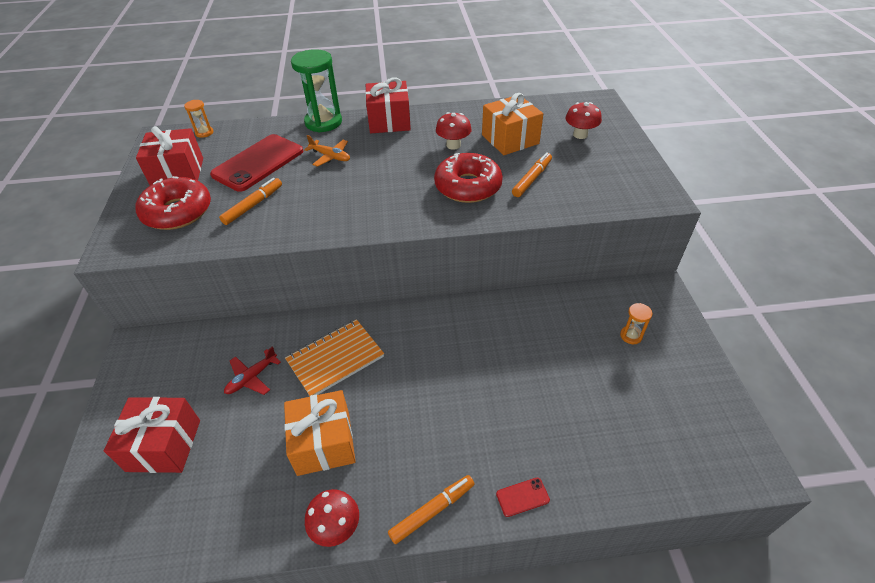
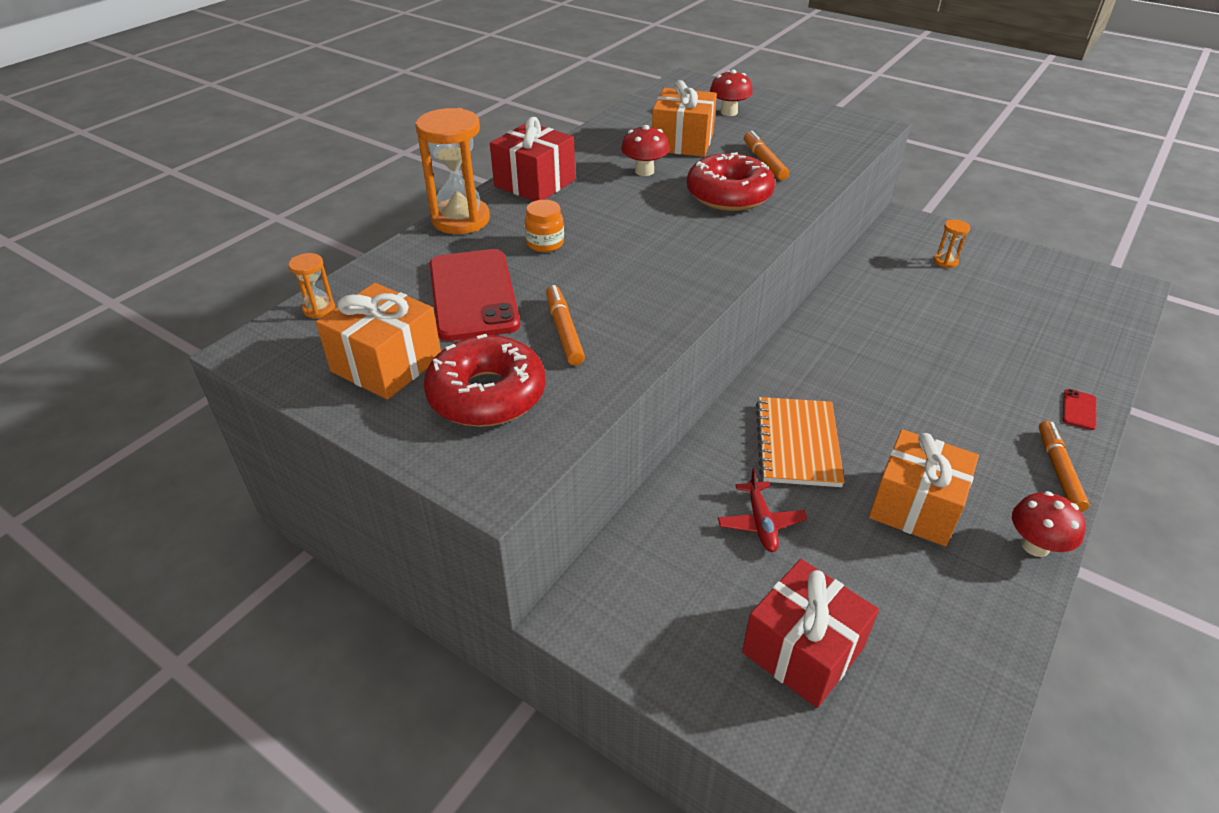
camera: 50 degrees left, 5 degrees down
(178, 173) = (386, 364): red gift -> orange gift
(323, 122) = (460, 220): green hourglass -> orange hourglass
(330, 157) = (545, 243): orange plane -> orange jar

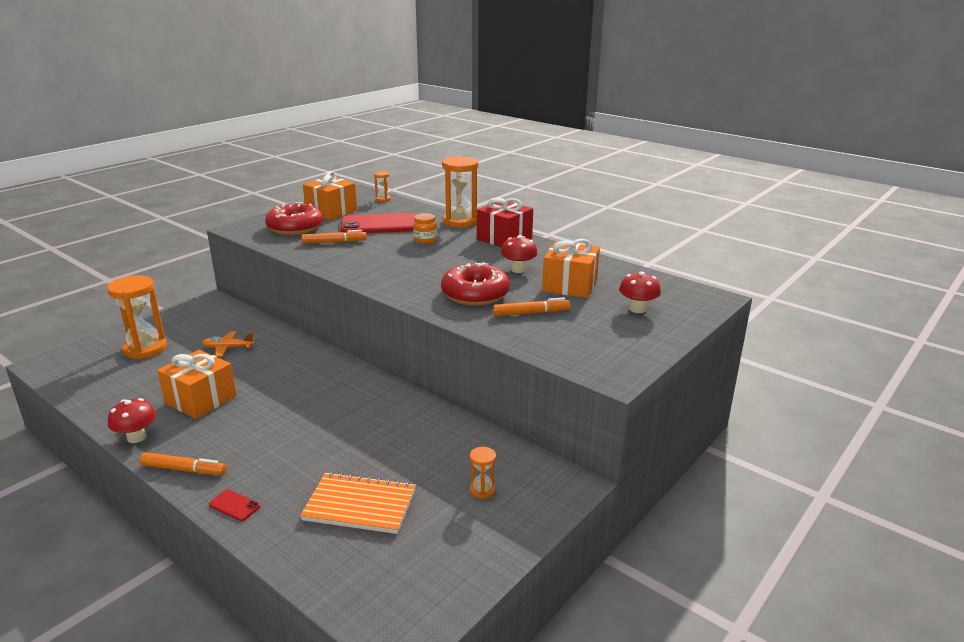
camera: 95 degrees right, 15 degrees down
(761, 523) = (228, 348): red plane -> orange plane
(797, 444) = (279, 368): orange notebook -> orange notebook (360, 505)
(802, 650) = (145, 349): red gift -> orange hourglass

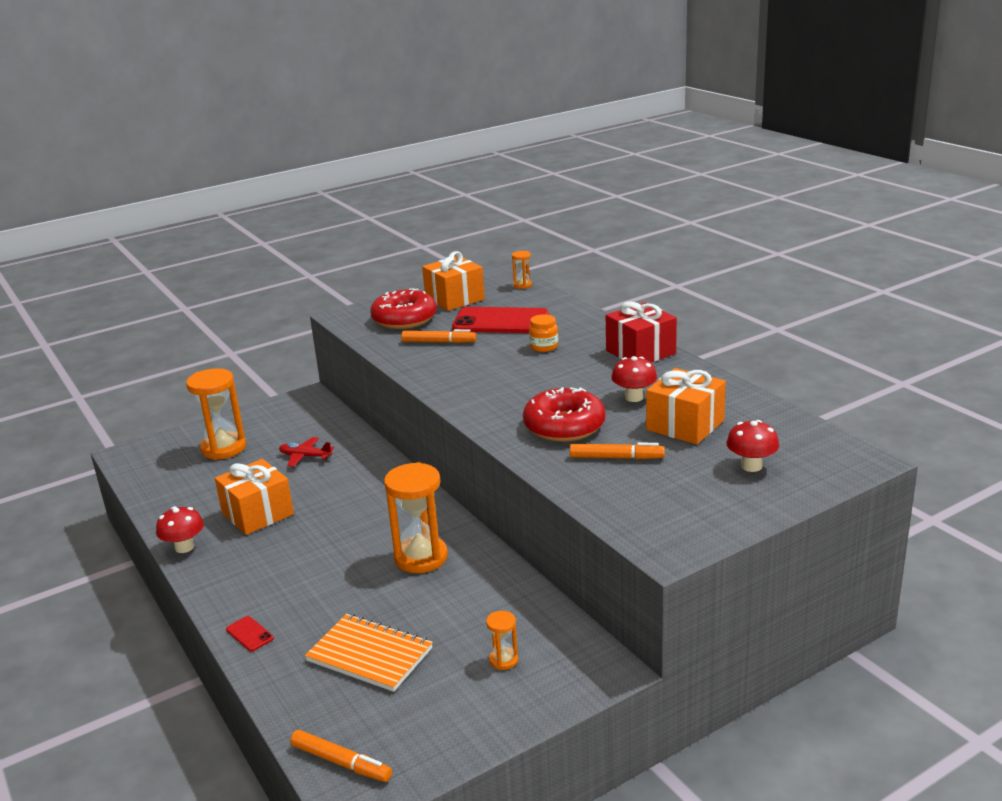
camera: 20 degrees right, 0 degrees up
(184, 469) = (216, 588): orange marker -> orange marker (341, 762)
(228, 348) = (305, 456): orange plane -> red plane
(460, 222) = (599, 324): orange hourglass -> orange hourglass (421, 557)

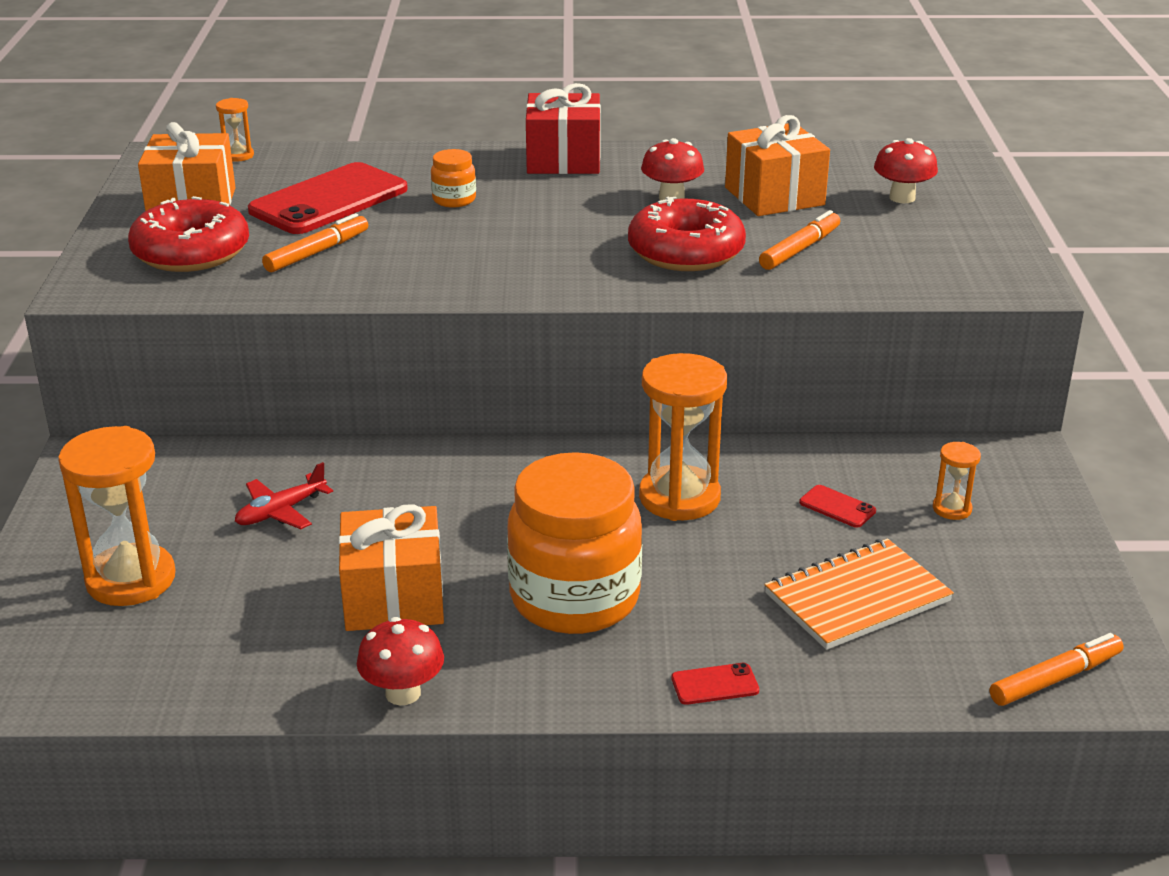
camera: 60 degrees left, 5 degrees up
(295, 562) = (574, 598): none -> orange jar
(463, 615) = (837, 507): none -> red phone

